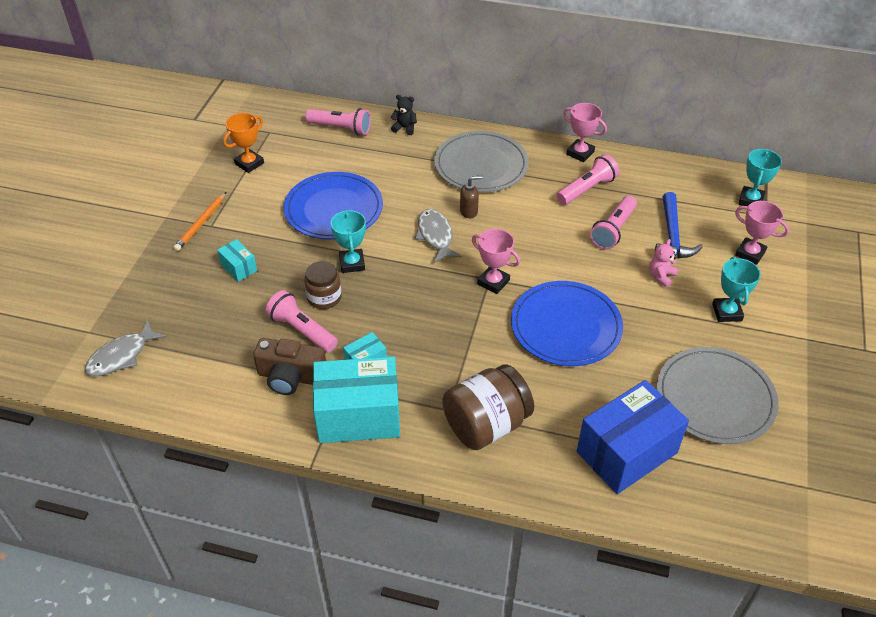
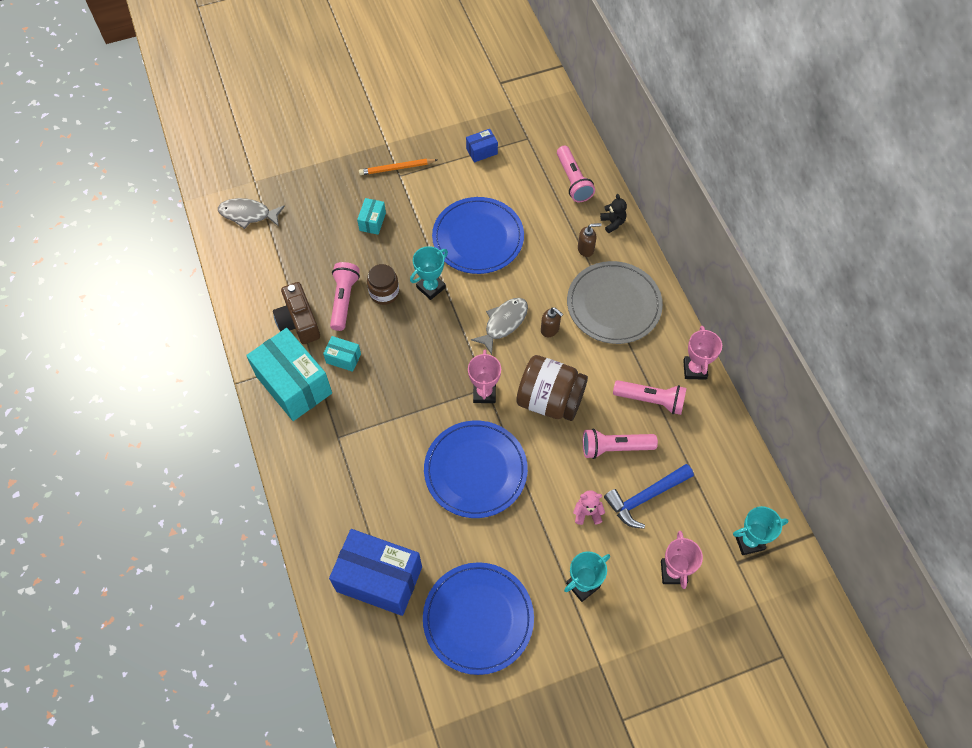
camera: 55 degrees right, 15 degrees up
(249, 163) = (482, 151): orange trophy -> blue box
(413, 154) = (586, 249): none -> brown soap dispenser
(486, 425) = (340, 470): brown jar -> brown jar (550, 400)
(715, 398) = (478, 618): grey plate -> blue plate

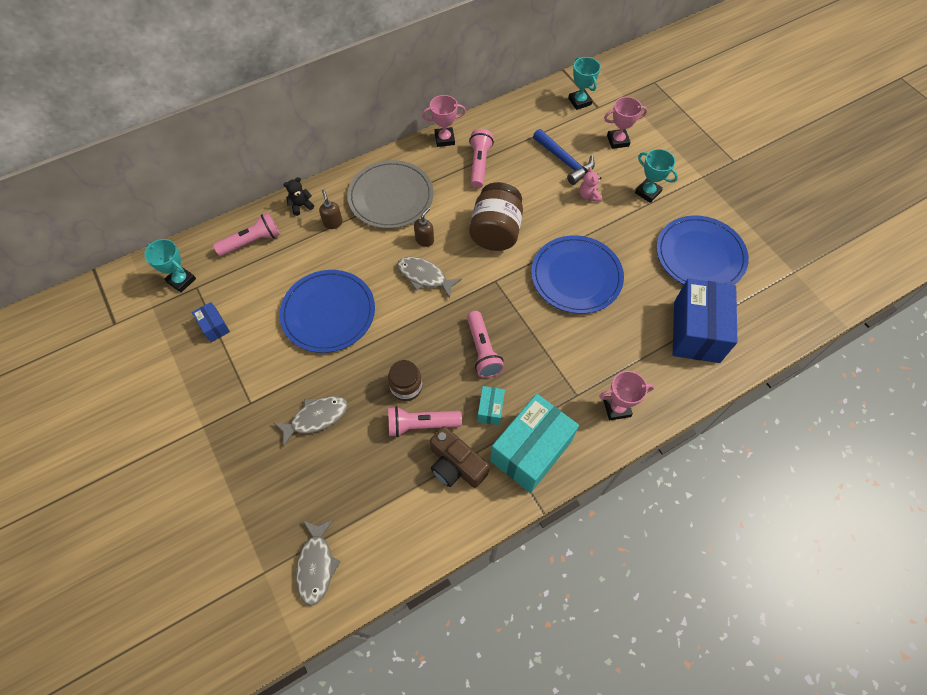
camera: 100 degrees left, 0 degrees up
(299, 322) = (456, 465): brown camera -> brown camera turned 75 degrees clockwise
(372, 222) = (316, 418): turquoise box -> grey fish
(397, 168) = (239, 407): orange pencil -> none
(431, 287) = (393, 345): turquoise trophy -> turquoise trophy (181, 280)
(484, 393) = (500, 281): pink trophy -> pink trophy (617, 408)
(615, 447) = (528, 183): pink flashlight -> pink flashlight (482, 350)

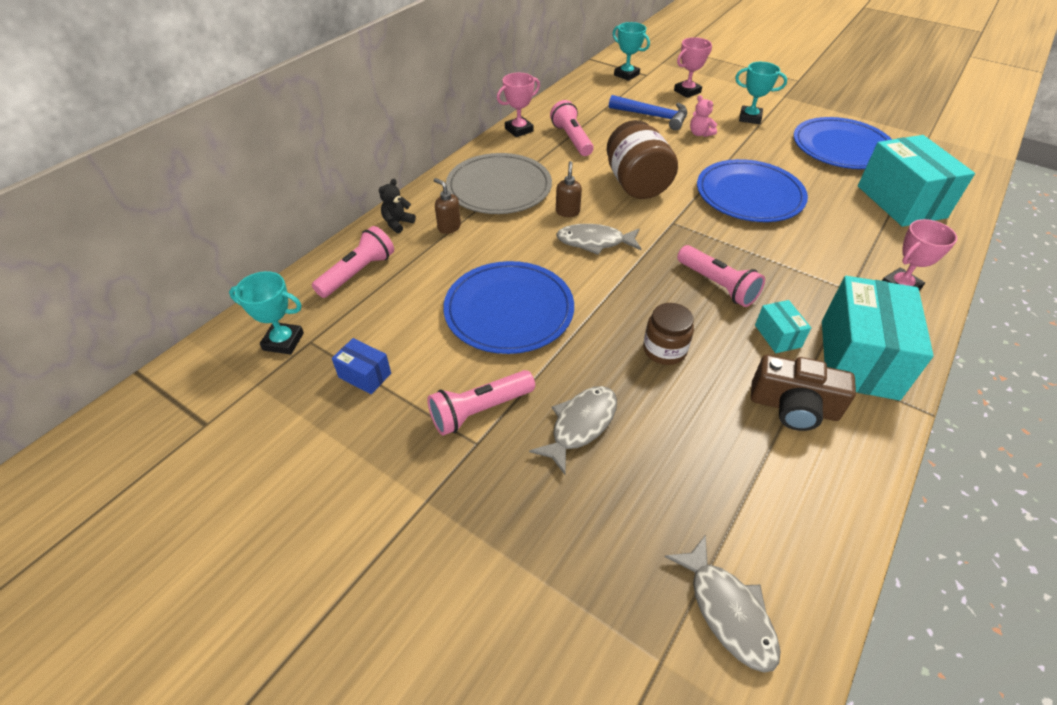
camera: 25 degrees left, 15 degrees down
(421, 424) = (716, 381): pink flashlight -> pink flashlight (480, 410)
(696, 331) = (901, 202): blue box -> turquoise box

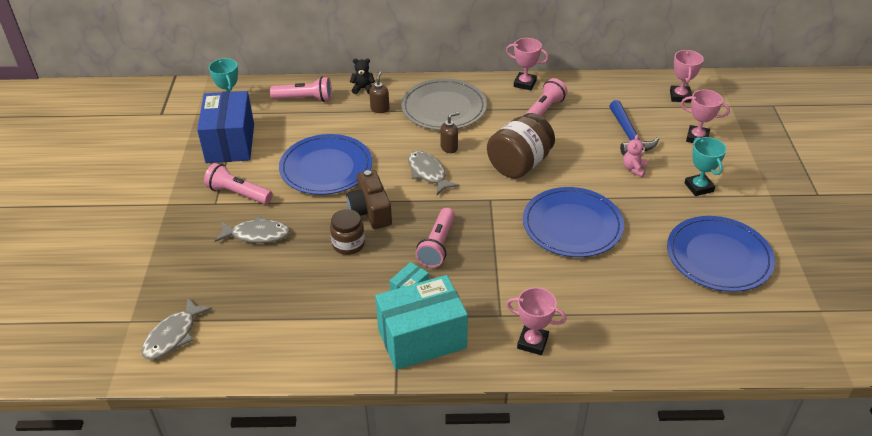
camera: 55 degrees right, 5 degrees down
(365, 375) = (230, 143): blue box -> blue box, size x2.21
(626, 75) = (680, 96): turquoise trophy -> pink trophy
(793, 407) = (345, 319): brown camera -> brown camera (370, 211)
(901, 202) = (666, 316): turquoise box -> none

